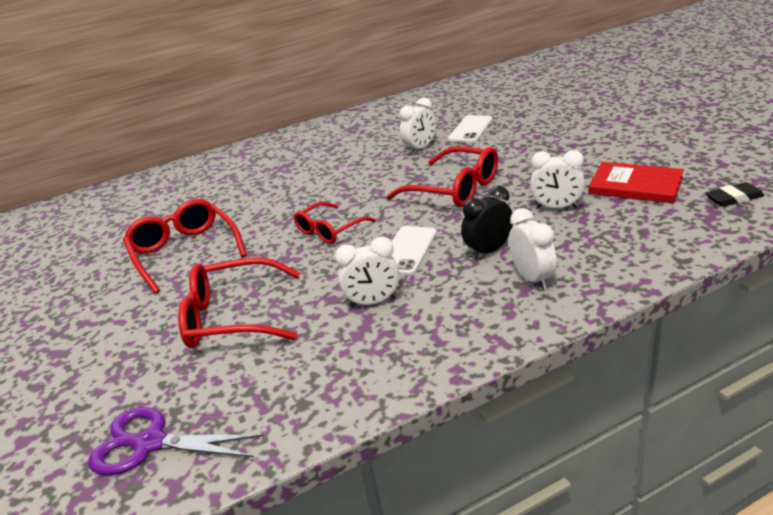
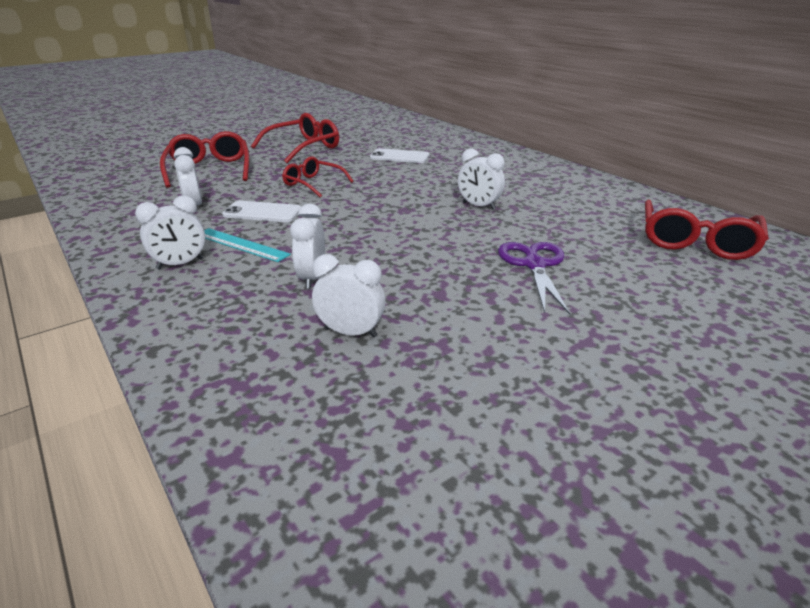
camera: 75 degrees right, 0 degrees up
(149, 443) = (104, 167): purple scissors -> purple scissors (534, 264)
(454, 189) = (374, 226): red glasses -> red glasses (696, 241)
(470, 130) = (535, 229): white phone -> white phone (399, 157)
(488, 251) = (241, 244): black clock -> turquoise ruler
(635, 185) = (350, 332): red book -> white clock
(734, 198) = (282, 415): black eraser -> none

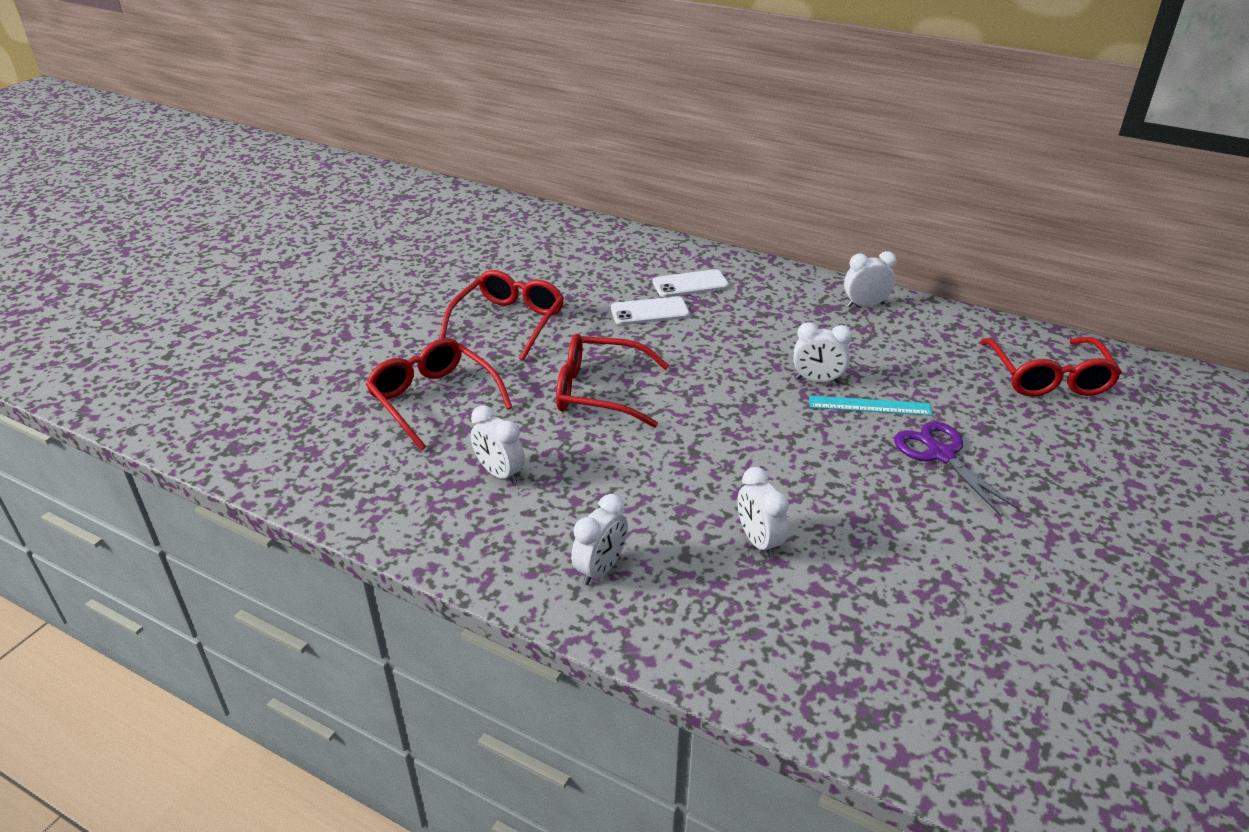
camera: 25 degrees left, 5 degrees up
(241, 244) = (632, 518): turquoise ruler -> turquoise ruler (869, 405)
(262, 212) = (596, 460): white phone -> white phone (690, 284)
(313, 184) = (599, 392): red glasses -> red glasses, size x1.54
(350, 332) = (863, 596): white clock -> white clock (865, 305)

